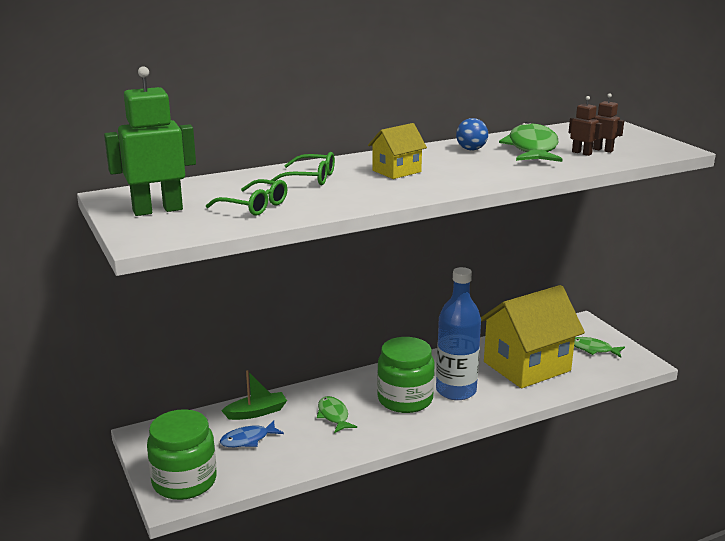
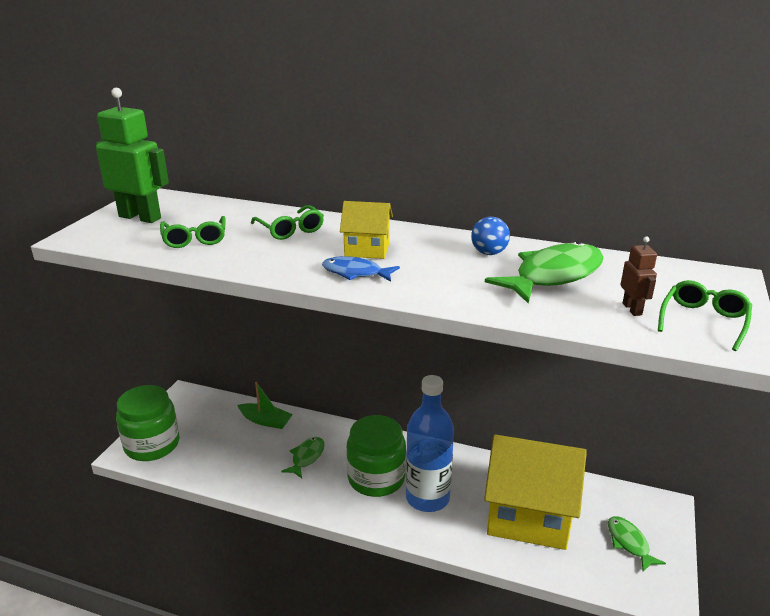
camera: 45 degrees right, 5 degrees up
(248, 439) = (229, 439): blue fish -> blue fish (355, 273)
(582, 153) = (596, 302): brown robot -> none
(641, 144) = (703, 321): none -> green glasses

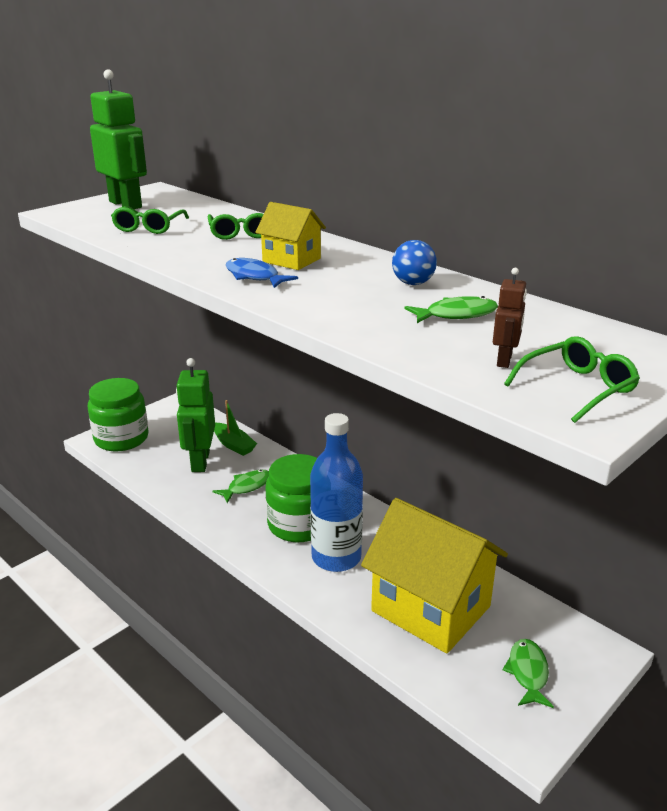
camera: 25 degrees right, 0 degrees up
(246, 446) = (200, 461): none -> green robot
(553, 276) = (456, 315): green fish -> green fish, size x0.56

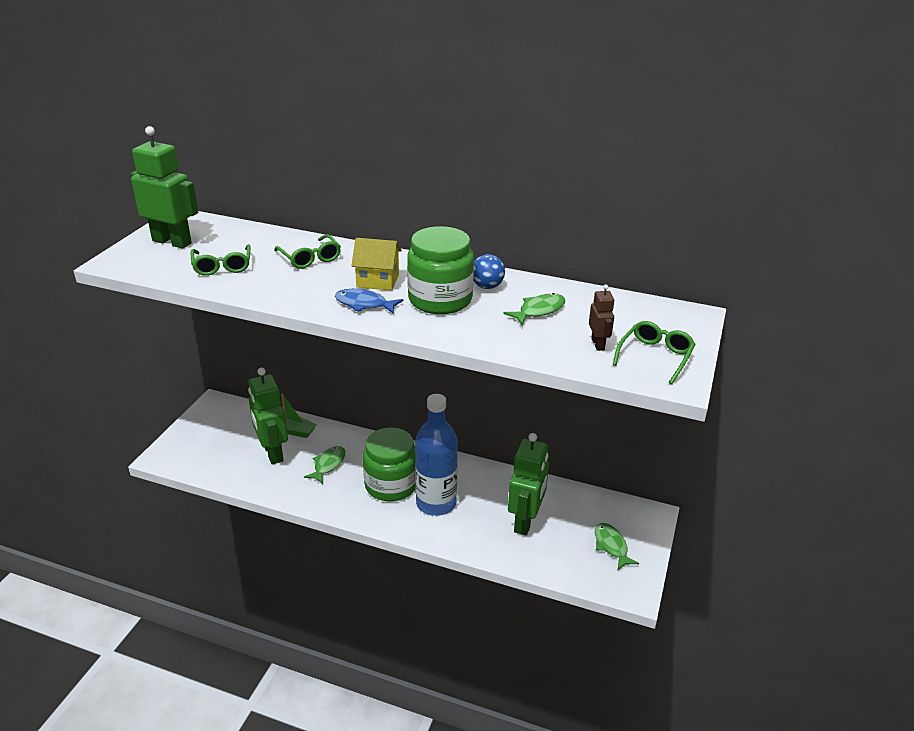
camera: 25 degrees left, 5 degrees up
(121, 438) = (184, 450): green jar -> green jar (440, 300)
(431, 608) = (525, 521): yellow house -> green robot

